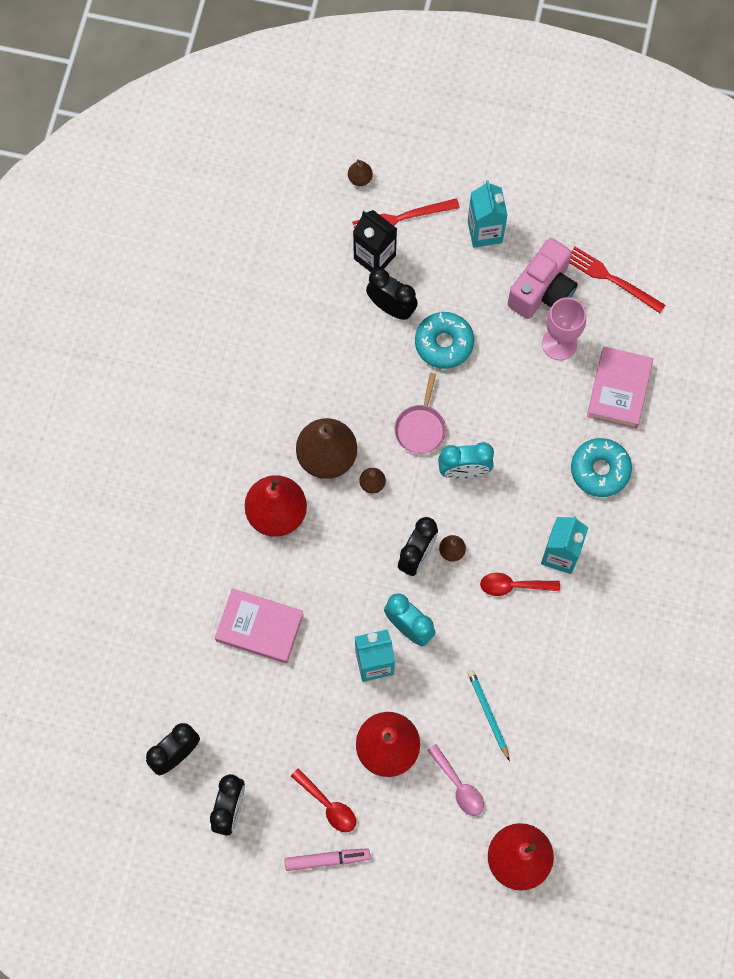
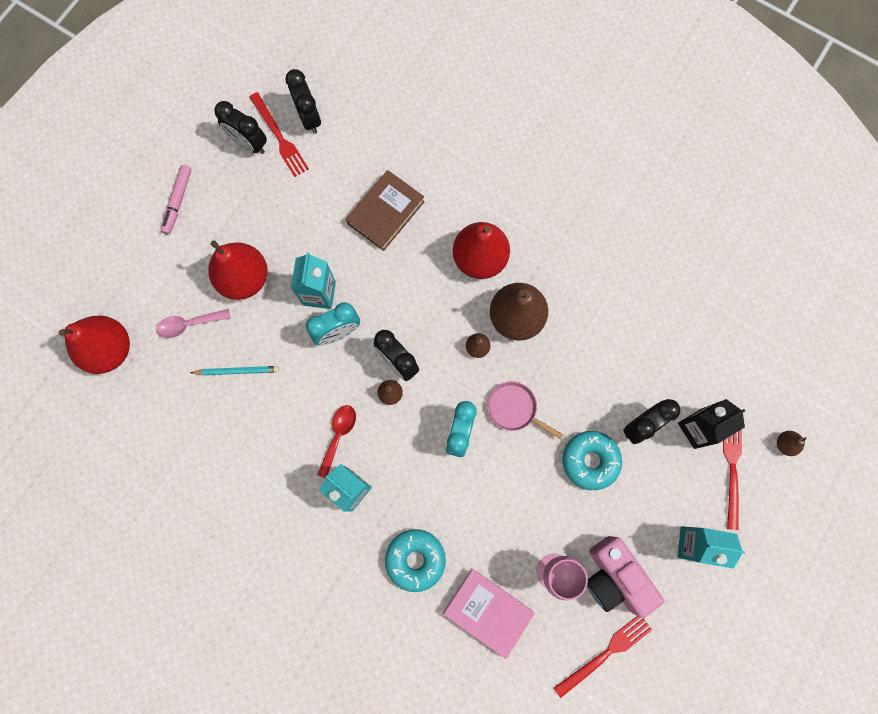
camera: 110 degrees right, 5 degrees up
(210, 778) = (279, 137): none -> red fork
(259, 627) = (386, 213): pink book -> brown book
(328, 805) = (219, 217): red spoon -> none

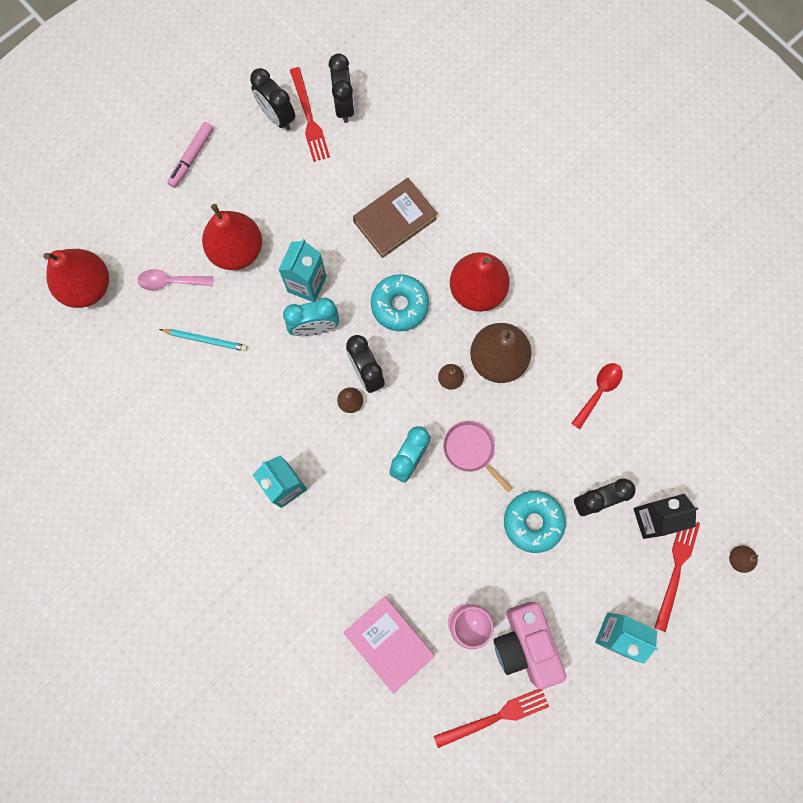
camera: 15 degrees right, 0 degrees up
(338, 435) = (288, 430): red spoon -> red spoon (599, 391)
(415, 559) = (331, 572): turquoise donut -> turquoise donut (399, 305)

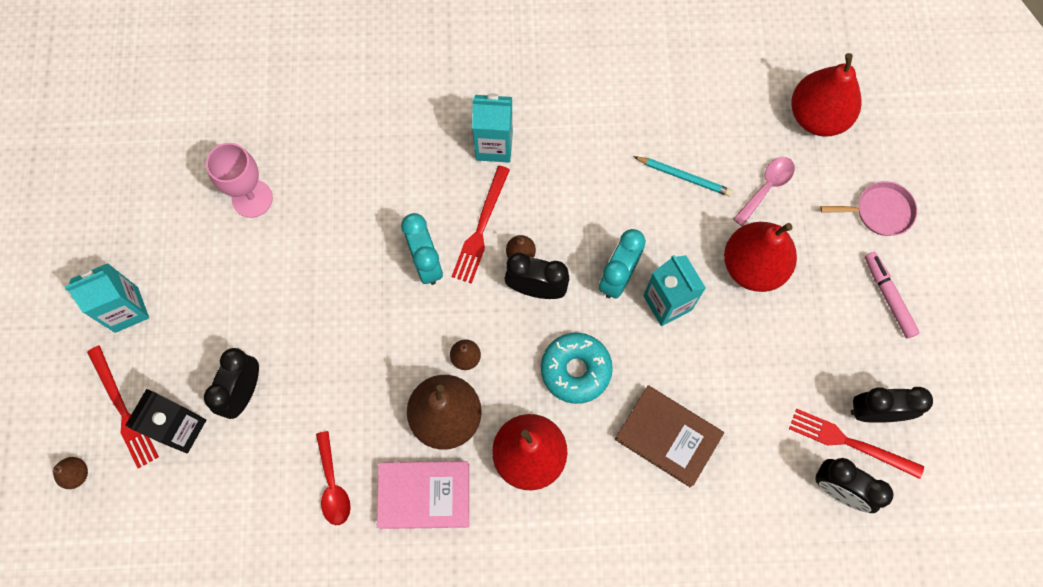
camera: 130 degrees right, 5 degrees down
(205, 340) = (684, 177): turquoise pencil -> turquoise pencil turned 120 degrees counterclockwise
(389, 643) = (294, 128): pink book -> pink book (424, 496)
(395, 220) = (667, 437): brown book -> brown book turned 60 degrees counterclockwise
(471, 450) = (386, 321): pink pan -> pink pan (880, 211)
(495, 717) = (163, 162): red fork -> red fork (481, 228)
(525, 644) = (191, 230): pink camera -> none
(533, 522) = (277, 321): turquoise donut -> none

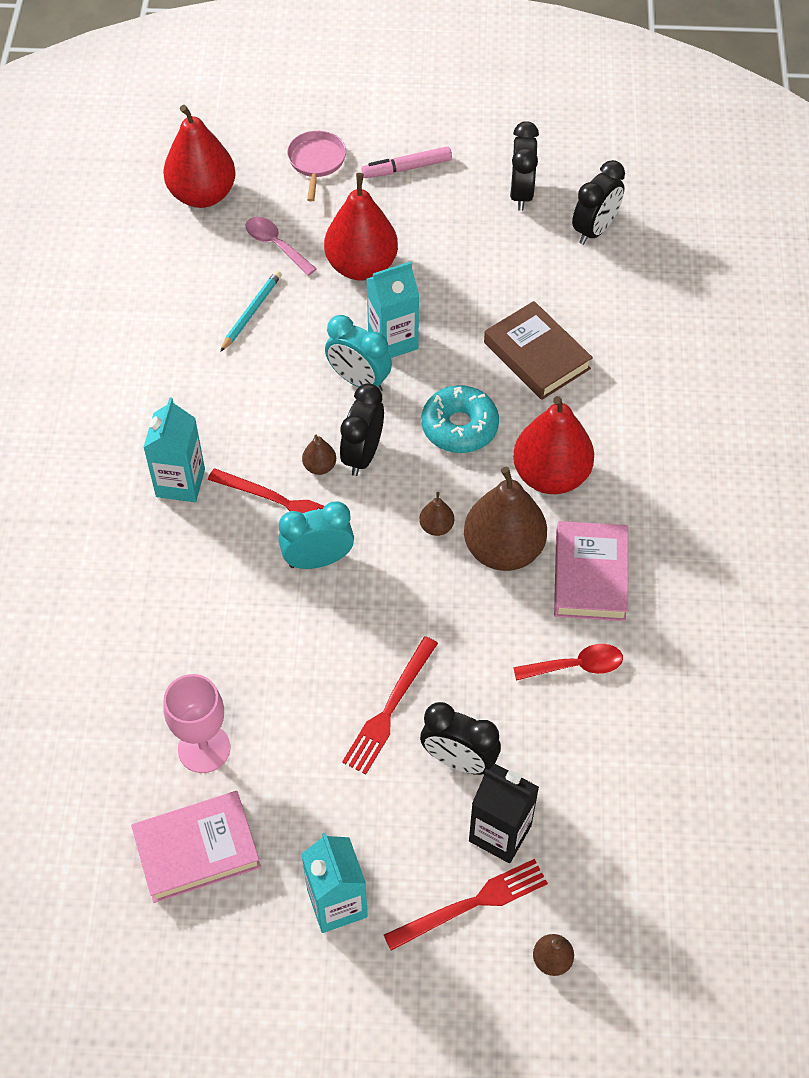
camera: 85 degrees left, 15 degrees down
(170, 205) = (197, 850): none -> pink book
(667, 437) = (537, 355): brown book -> brown book turned 75 degrees counterclockwise
(850, 443) = (550, 216): red fork -> red fork (390, 709)

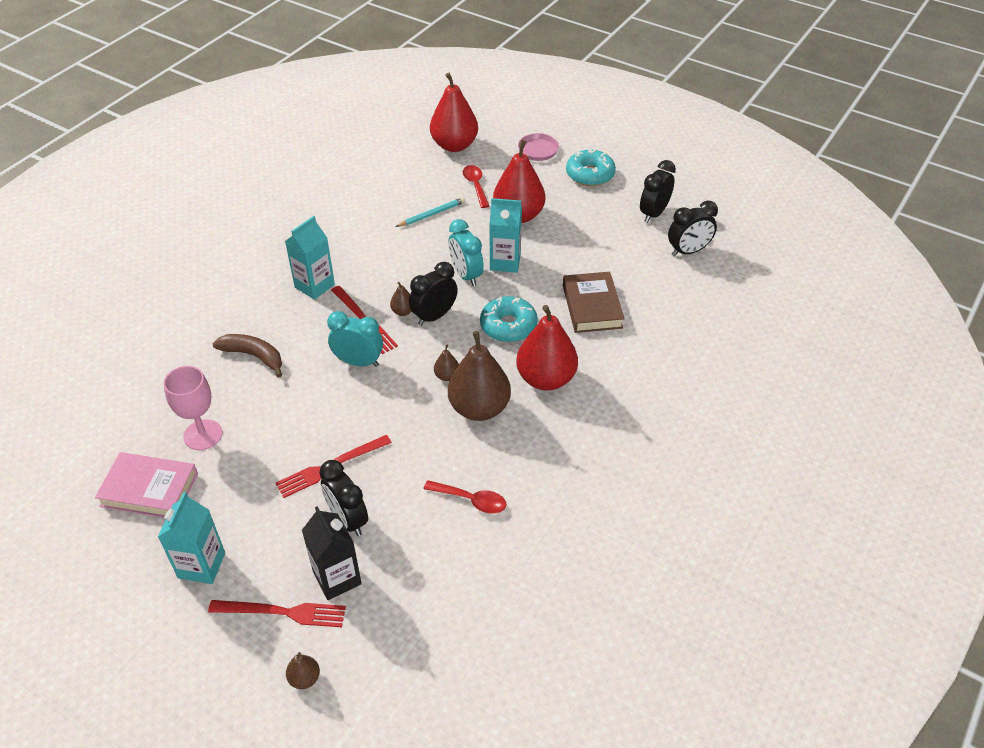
camera: 30 degrees right, 10 degrees down
(181, 616) = (253, 356): none -> brown banana
(275, 245) = (475, 185): pink spoon -> red spoon
(407, 168) = (590, 174): pink marker -> turquoise donut
(590, 575) = (525, 450): pink book -> none

